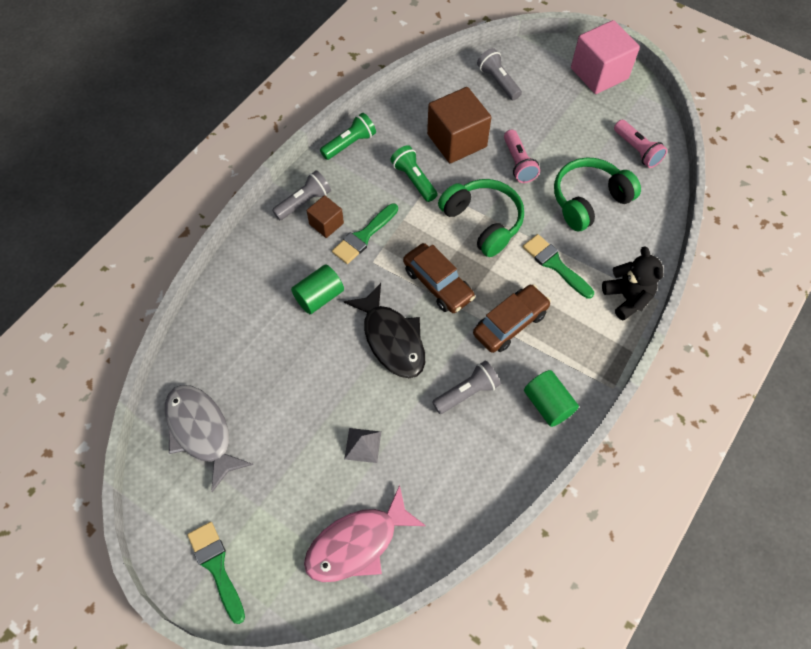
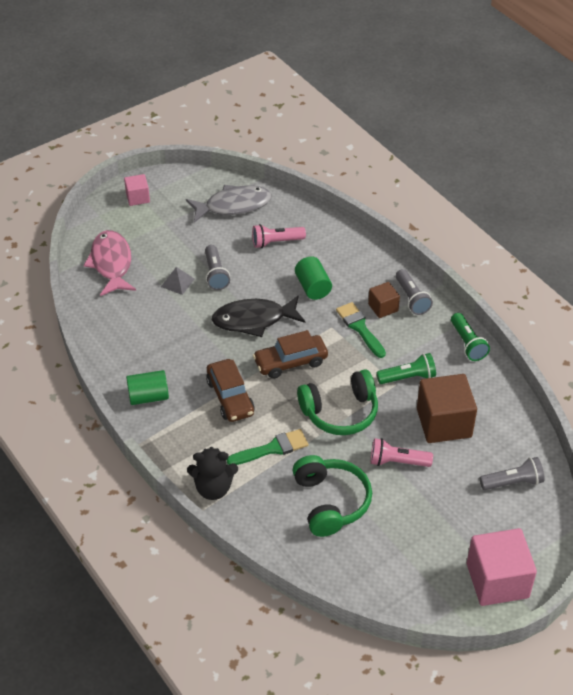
camera: 110 degrees right, 15 degrees down
(216, 567) = (138, 197): green brush -> pink cube
(467, 392) = (185, 351): grey flashlight -> grey flashlight (215, 274)
(637, 150) = (376, 570): pink flashlight -> pink flashlight (276, 242)

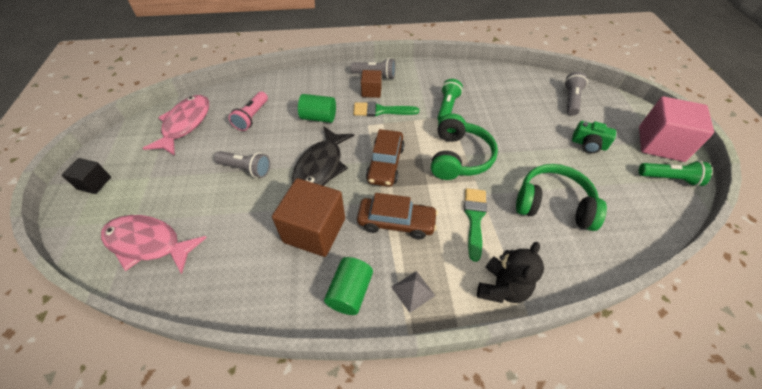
camera: 60 degrees left, 5 degrees up
(138, 197) = (94, 183): pink cube -> black cube
(177, 282) = (228, 200): grey pyramid -> grey pyramid (413, 291)
(233, 206) = (185, 124): grey fish -> pink fish
(397, 462) = (527, 147): pink flashlight -> none
(443, 514) = (588, 144): none -> green camera
(444, 423) = (501, 108): brown cube -> brown cube (314, 230)
(467, 343) = (435, 69): green flashlight -> green flashlight (669, 178)

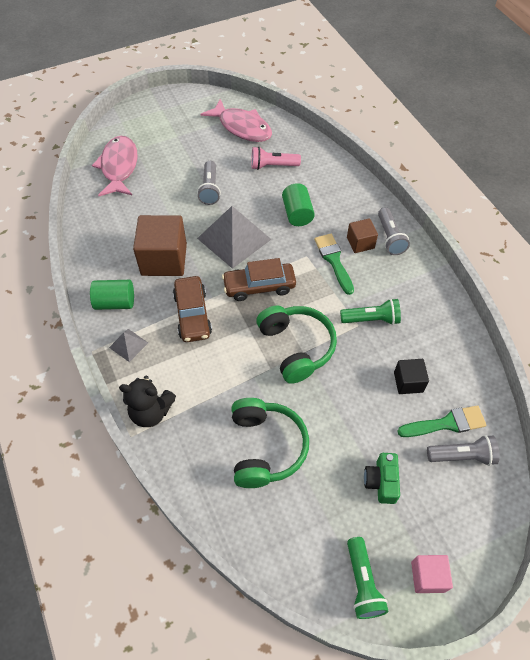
camera: 70 degrees right, 5 degrees up
(94, 183) = (159, 110): black cube -> black cube (408, 382)
(185, 124) = (242, 127): pink fish -> pink fish turned 45 degrees clockwise
(321, 167) = (234, 238): black fish -> grey pyramid
(459, 157) = (296, 347): green headphones -> green headphones turned 105 degrees counterclockwise
(474, 218) = (220, 376): green brush -> green brush (446, 423)
(660, 144) = (427, 576): pink cube -> pink cube, size x0.53

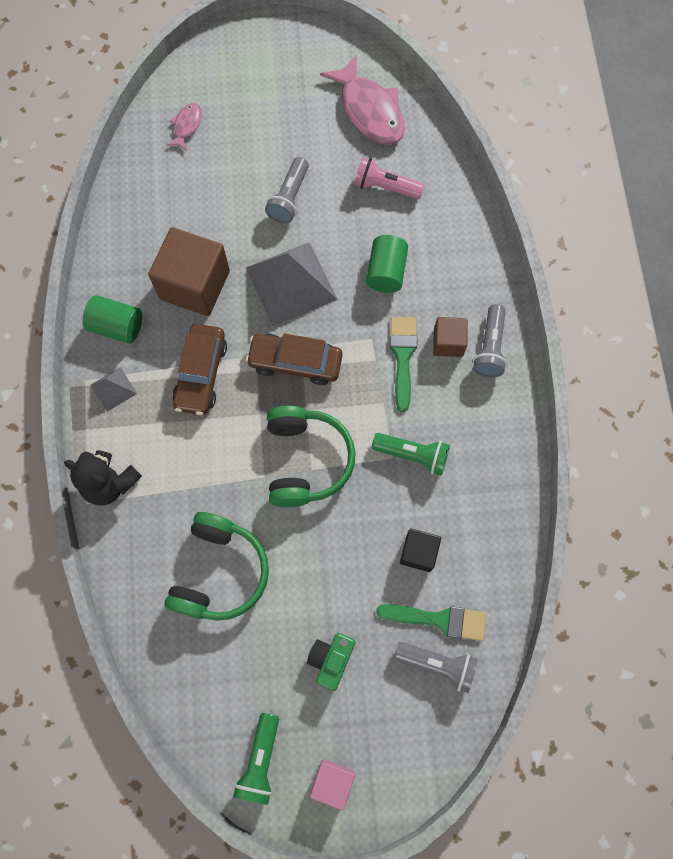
camera: 20 degrees right, 15 degrees up
(119, 167) = (187, 126): pink fish -> pink fish, size x0.49

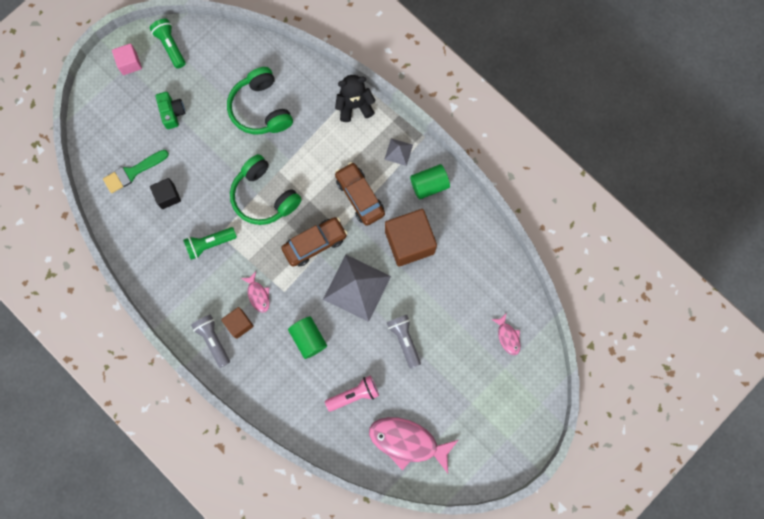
camera: 140 degrees right, 5 degrees up
(403, 357) = (258, 295): green brush -> pink fish
(437, 665) = (118, 151): grey flashlight -> none

